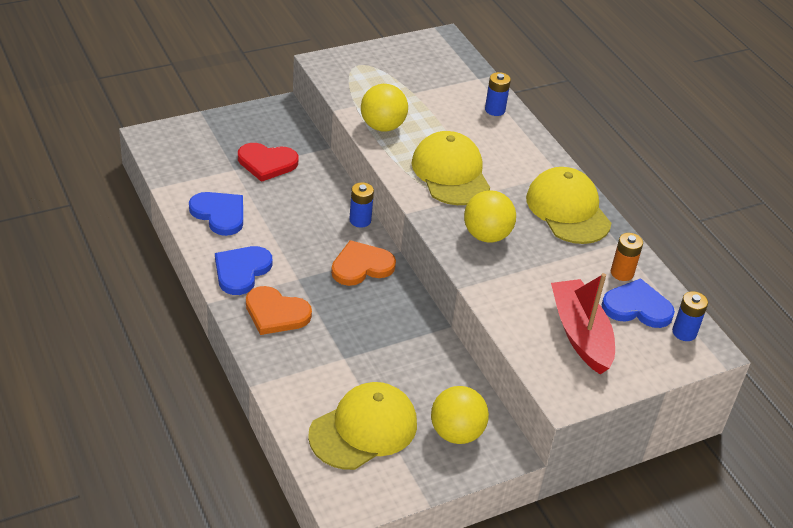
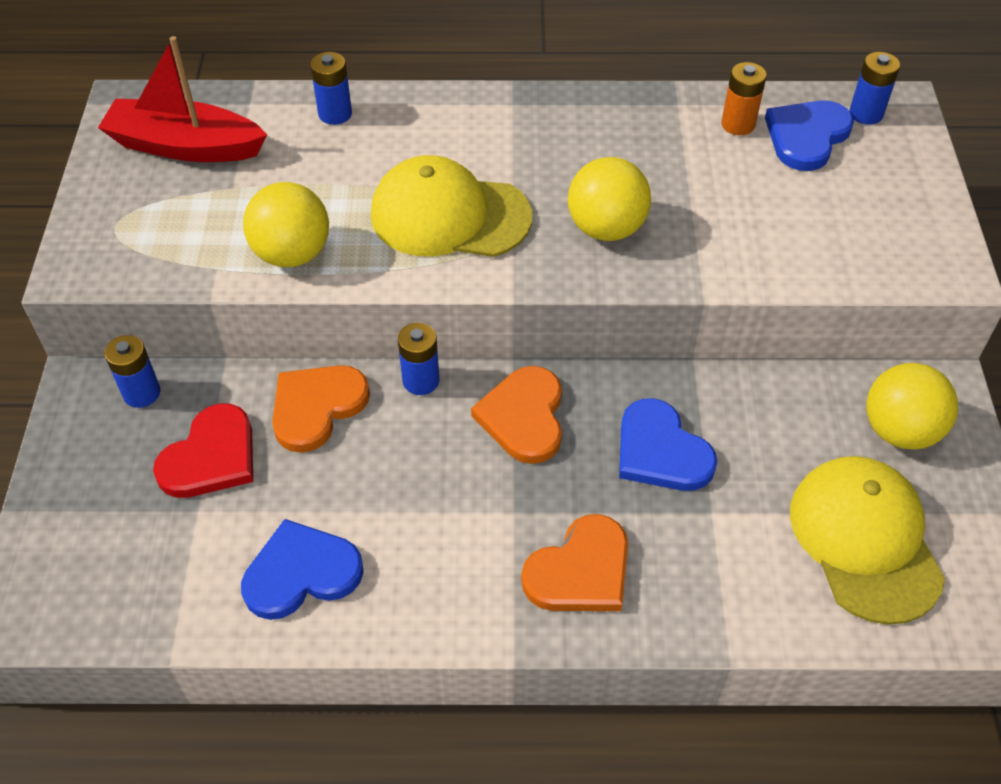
camera: 60 degrees left, 10 degrees up
(241, 271) = (460, 587): blue heart -> blue heart (661, 451)
(289, 128) = (141, 393): none -> blue battery
(318, 188) = (317, 407): none -> orange heart
(568, 210) = (592, 125): yellow cap -> none
(580, 334) = (839, 210): red boat -> red boat (185, 146)

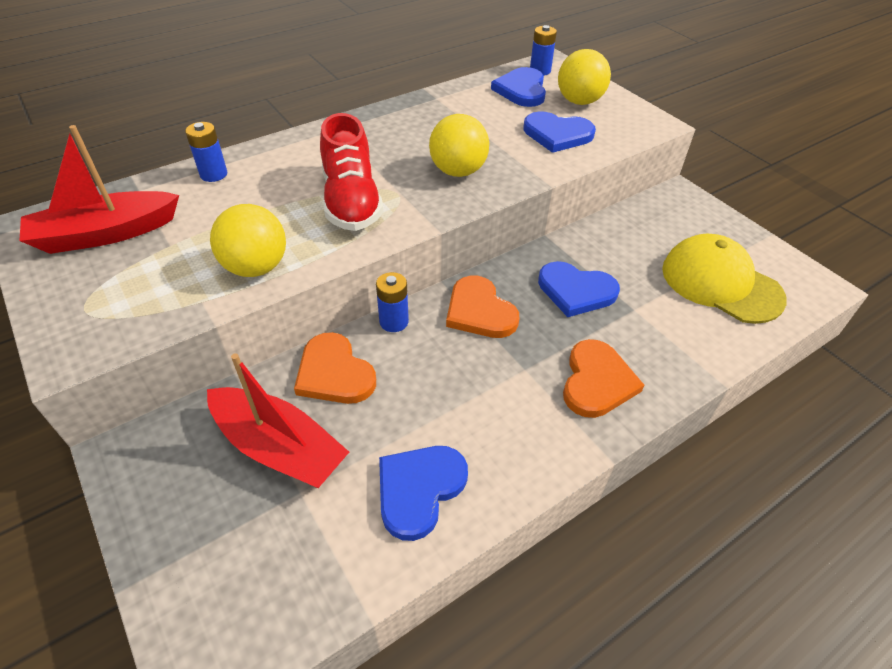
camera: 35 degrees left, 5 degrees down
(141, 393) = (182, 432): blue battery -> none
(211, 457) = (279, 447): red heart -> red boat
(317, 407) = (334, 373): orange heart -> orange heart turned 45 degrees counterclockwise
(449, 216) = (351, 202): yellow cap -> red shoe
(738, 124) = (479, 96): orange battery -> none
(787, 229) = (557, 134): none -> blue heart
(899, 430) = (681, 223): yellow ball -> yellow ball (579, 101)

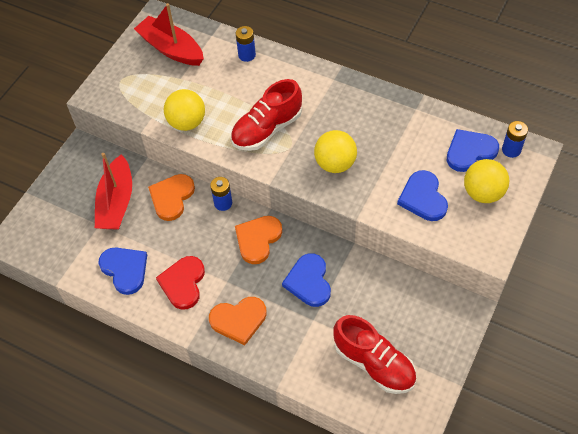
camera: 65 degrees right, 10 degrees up
(419, 489) = (125, 270): blue heart -> blue heart turned 45 degrees clockwise
(496, 420) = (183, 283): none -> red heart
(721, 283) = (374, 363): yellow cap -> red shoe

